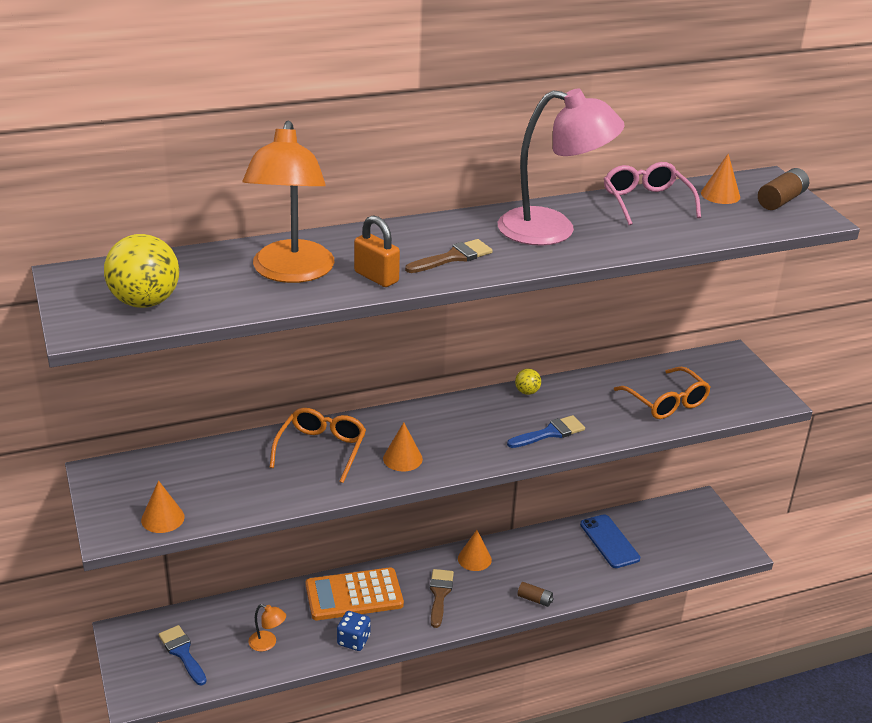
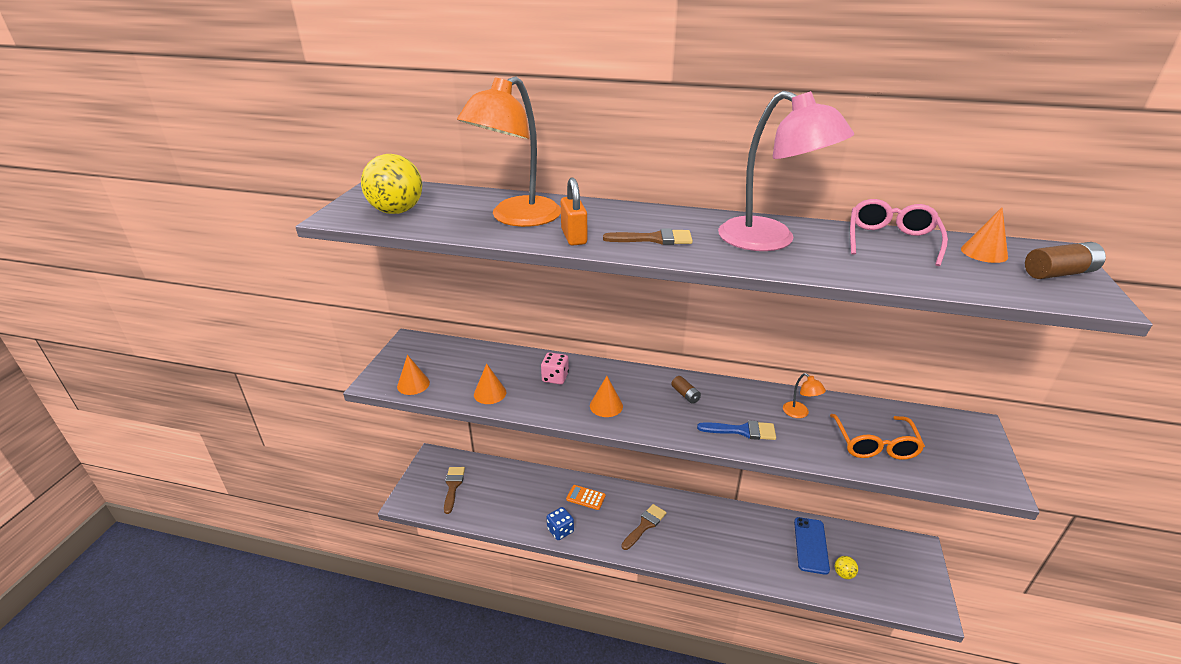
camera: 35 degrees right, 0 degrees up
(182, 653) = (453, 486): blue brush -> brown brush
(267, 643) = (506, 505): orange lamp -> orange lamp (799, 413)
(321, 450) = (555, 377): orange glasses -> pink dice
(354, 595) = (586, 497): orange calculator -> orange calculator, size x0.50
(474, 559) = (690, 510): orange cone -> orange cone (490, 393)
(527, 392) = (750, 391): yellow ball -> yellow ball (843, 574)
(535, 599) = (714, 564): brown battery -> brown battery (685, 395)

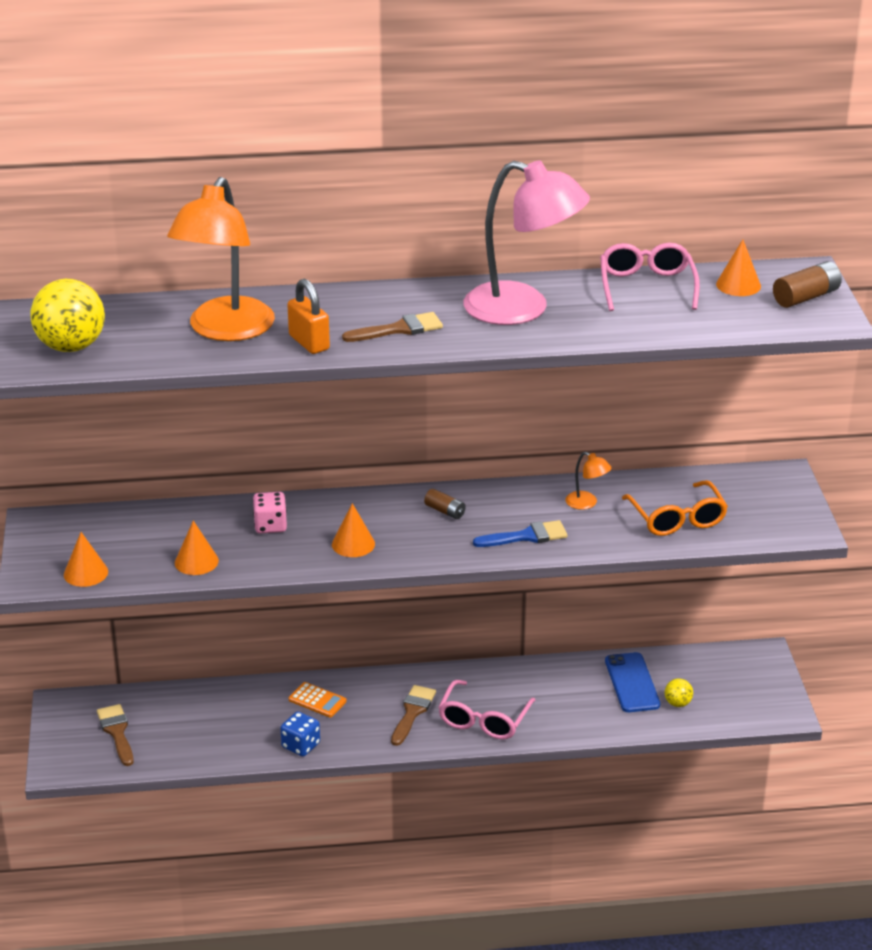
camera: 20 degrees left, 0 degrees up
(586, 497) = (317, 700): orange calculator -> orange calculator turned 150 degrees counterclockwise
(693, 545) = (484, 719): none -> pink glasses

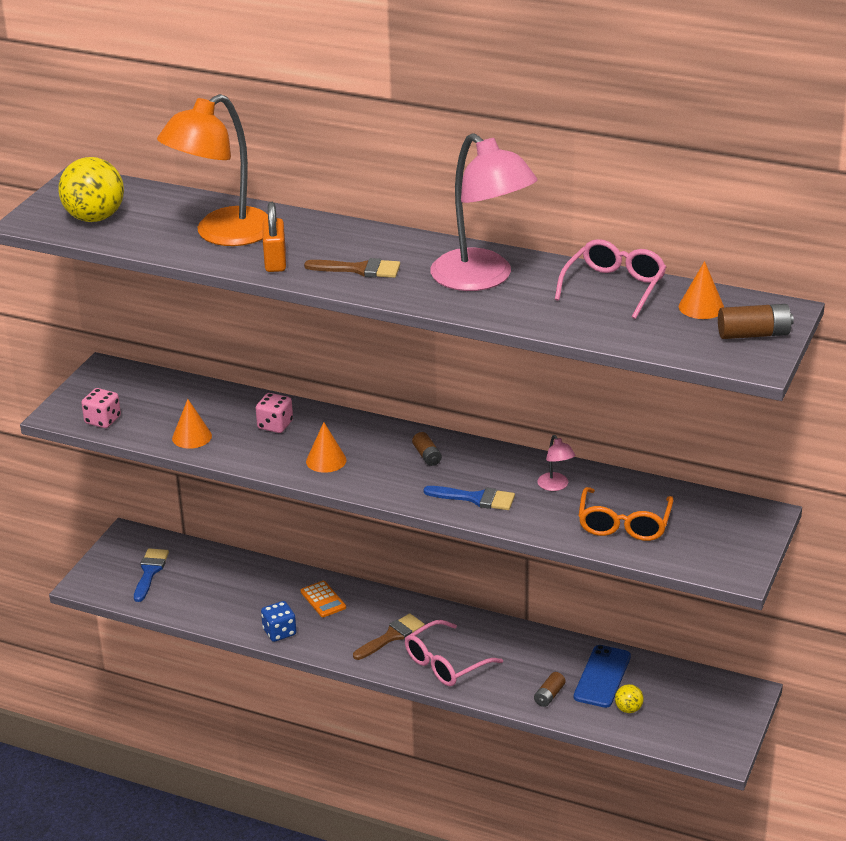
camera: 30 degrees right, 0 degrees up
(86, 573) = (103, 420): orange cone -> pink dice
(117, 732) = (150, 572): brown brush -> blue brush
(587, 503) = (555, 486): orange lamp -> pink lamp
(600, 716) = (549, 695): none -> brown battery

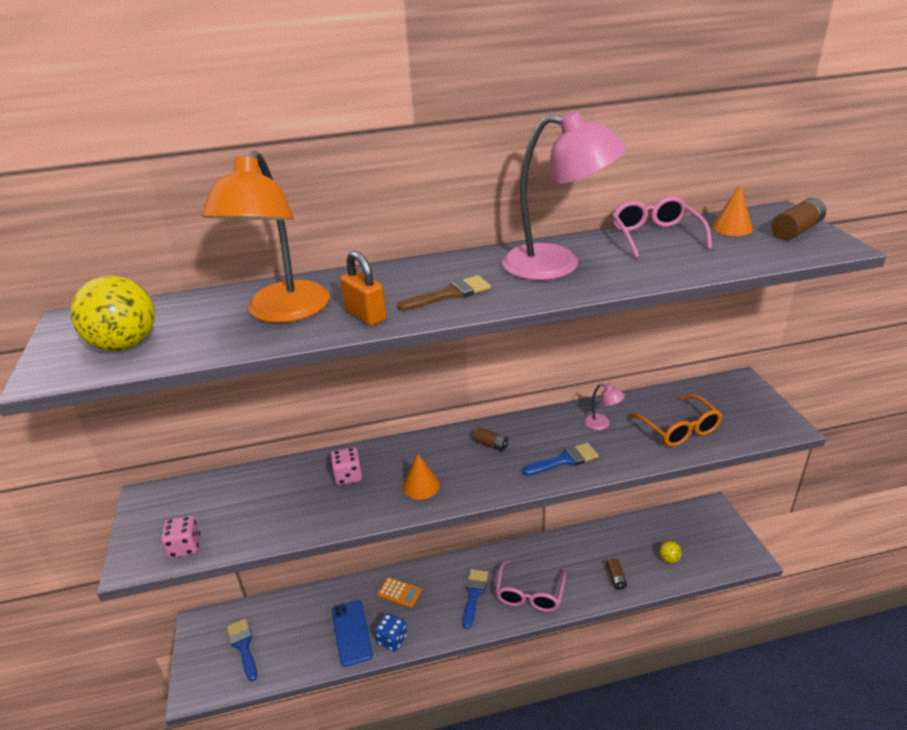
camera: 35 degrees left, 0 degrees up
(192, 437) = (286, 521): orange cone -> none
(391, 636) = (474, 594): brown brush -> blue brush
(602, 676) = (629, 545): blue phone -> blue phone (351, 632)

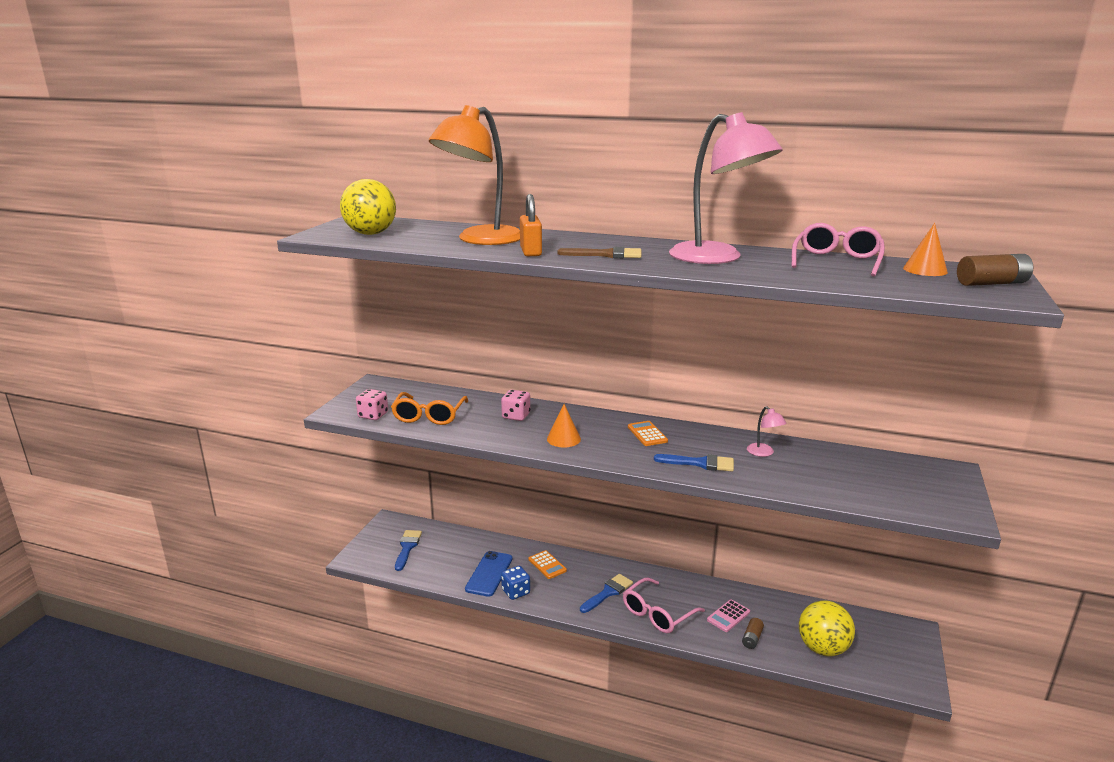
camera: 30 degrees right, 10 degrees down
(491, 444) = (647, 434): brown battery -> orange calculator
(584, 565) = (728, 616): none -> pink calculator
(669, 559) = (822, 648): yellow ball -> yellow ball, size x2.17
(678, 428) = (837, 479): orange glasses -> orange glasses (429, 415)

